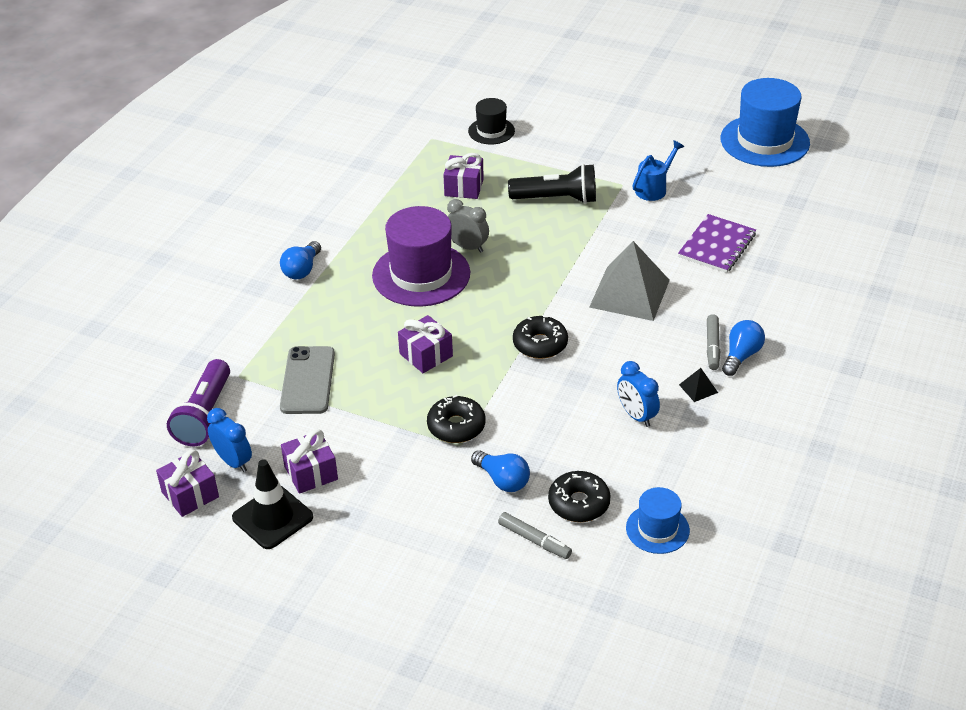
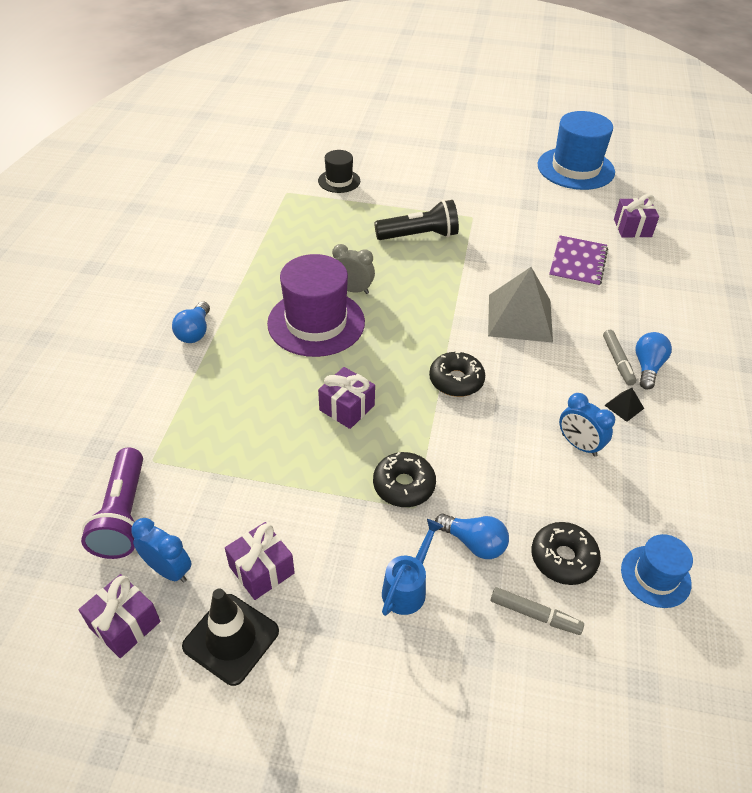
camera: 15 degrees left, 5 degrees up
(308, 380) = (230, 455): grey phone -> none
(464, 187) = (330, 234): purple gift -> purple gift (632, 228)
(654, 189) = (501, 218): blue watering can -> blue watering can (407, 588)

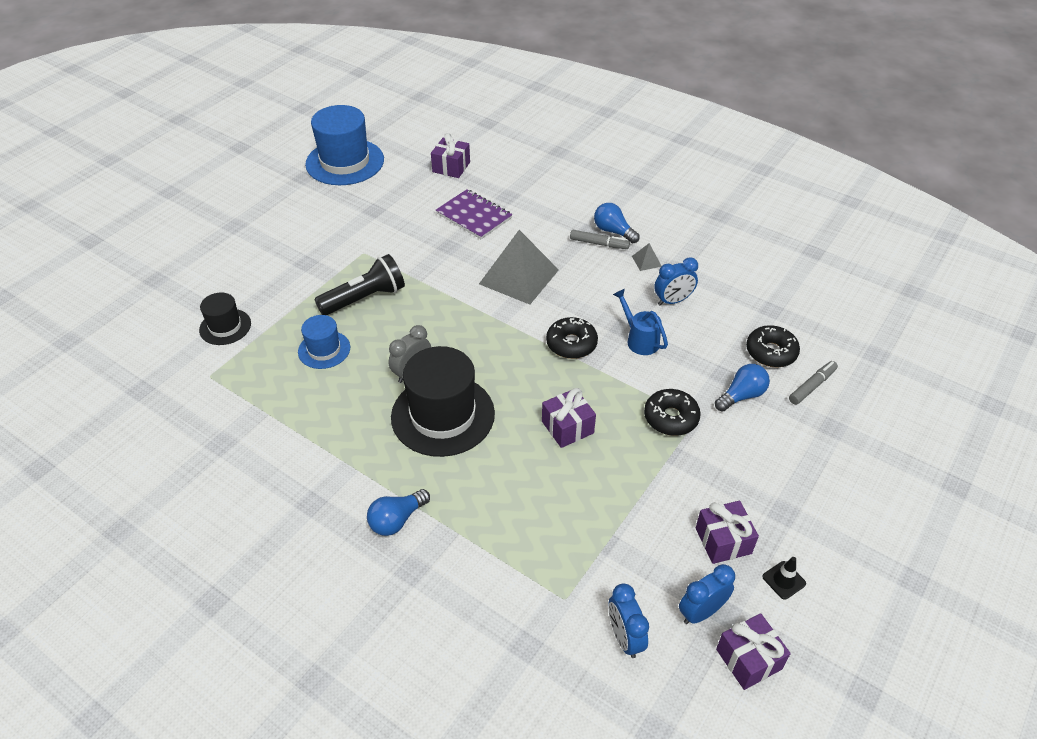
camera: 65 degrees left, 0 degrees up
(123, 515) = (624, 637): purple flashlight -> blue clock
(194, 332) = (397, 520): blue light bulb -> blue light bulb turned 105 degrees clockwise
(231, 639) = (784, 580): black traffic cone -> black traffic cone, size x0.51
(316, 323) = (443, 415): purple hat -> black hat
(407, 588) = (769, 450): blue watering can -> blue watering can (639, 340)
(419, 236) = (365, 298): black flashlight -> black flashlight turned 45 degrees clockwise
(624, 406) = (646, 261): black pyramid -> grey pyramid
(655, 576) = (799, 313): blue hat -> blue hat (324, 350)

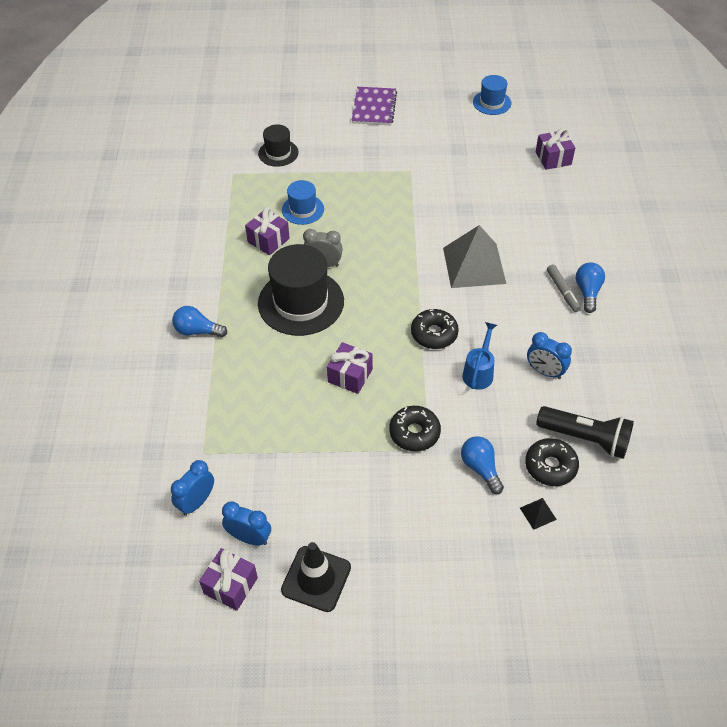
camera: 55 degrees right, 5 degrees up
(345, 162) = (492, 103): blue hat -> blue hat, size x0.54
(365, 298) = (367, 199): black flashlight -> black flashlight (585, 438)
(474, 216) = (512, 203): purple notebook -> purple notebook (374, 108)
(646, 261) = (575, 331): grey pyramid -> none
(723, 541) = (322, 522): purple gift -> purple gift (268, 240)
(741, 395) = (480, 468): blue light bulb -> blue light bulb turned 135 degrees counterclockwise
(784, 580) = (316, 579): black traffic cone -> black traffic cone, size x1.96
(812, 386) = (538, 513): grey marker -> black pyramid

